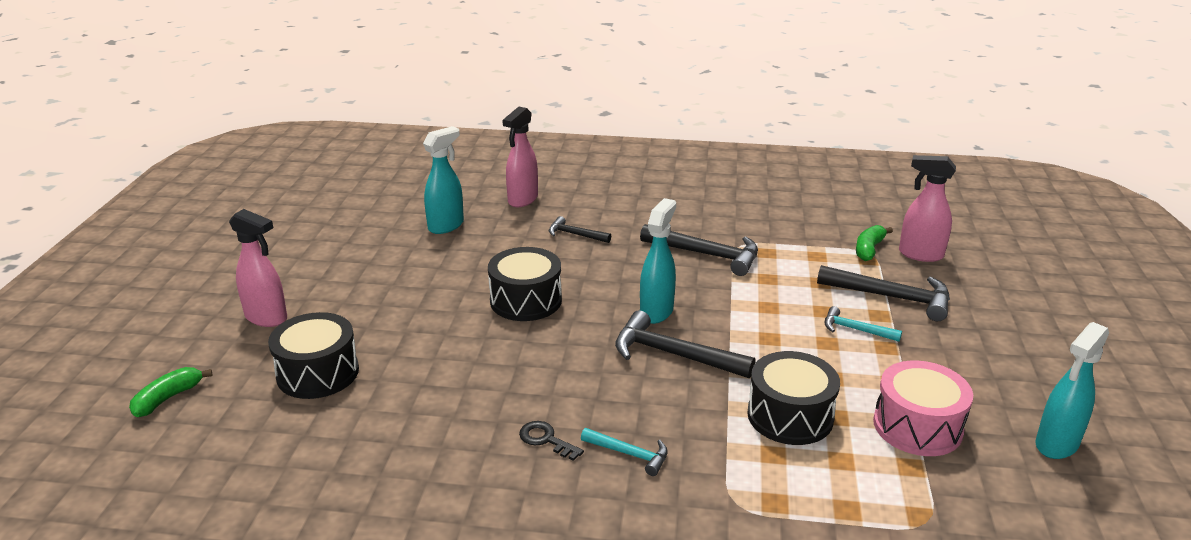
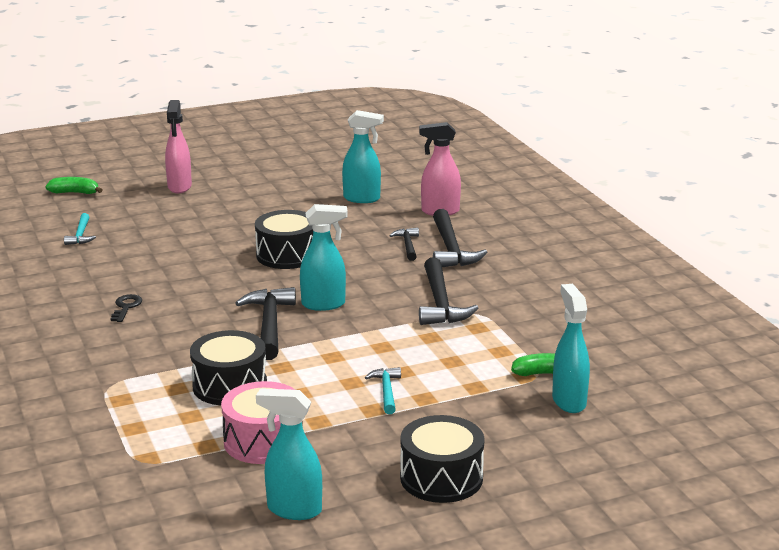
camera: 60 degrees right, 5 degrees down
(318, 373) = (135, 221): black drum -> black drum (441, 478)
(629, 454) = (133, 338): turquoise hammer -> turquoise hammer (80, 235)
(891, 297) = (463, 399): black hammer -> black hammer (450, 249)
(920, 254) = (568, 401): pink spray bottle -> turquoise spray bottle

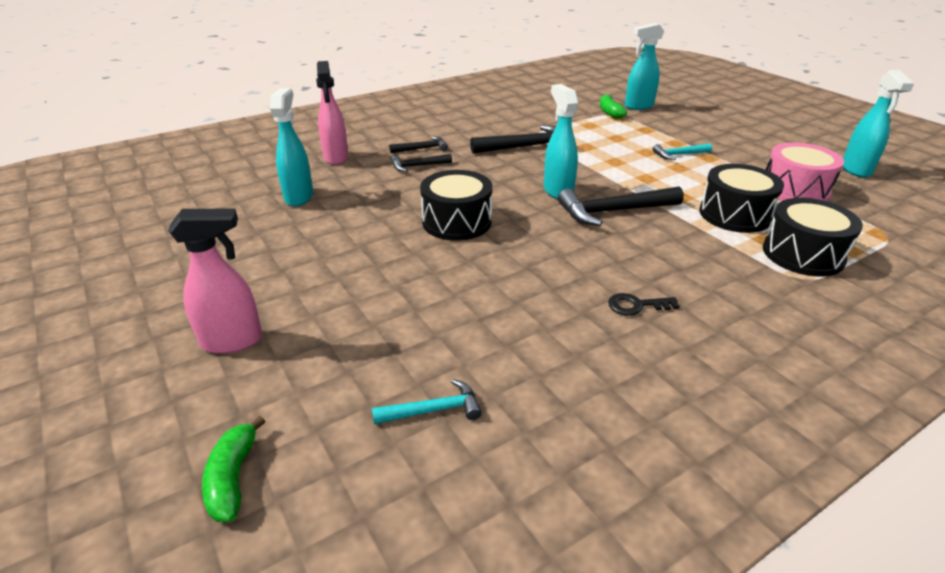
camera: 100 degrees left, 10 degrees up
(441, 478) = (762, 132): black drum -> black drum (803, 254)
(450, 249) = (422, 149): black hammer -> black hammer, size x0.56

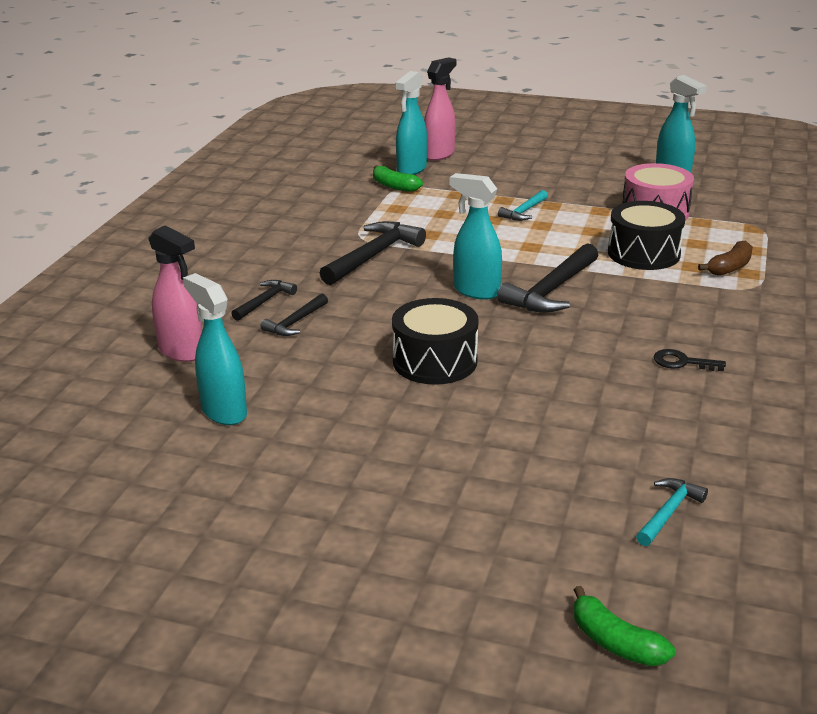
camera: 40 degrees left, 5 degrees down
(233, 341) = (425, 564): pink spray bottle -> pink spray bottle (439, 154)
(636, 305) = (682, 362): black key -> black key turned 60 degrees clockwise
(803, 254) = (730, 267): black drum -> brown banana

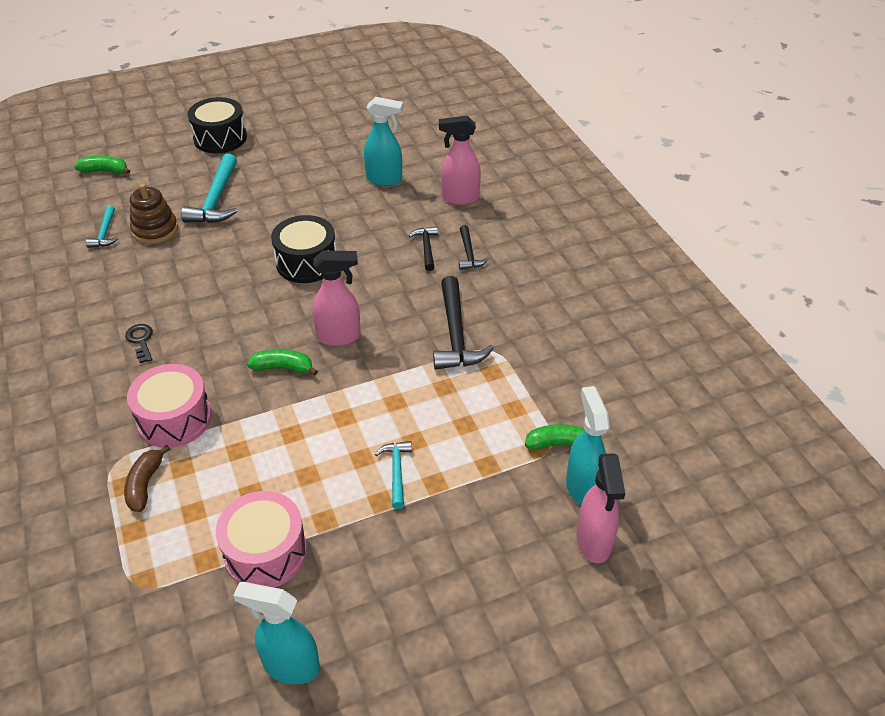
camera: 140 degrees right, 15 degrees up
(469, 489) = (216, 200): none -> turquoise hammer
(476, 291) = (339, 337): turquoise spray bottle -> pink spray bottle
(551, 290) = (283, 368): black hammer -> green banana
(590, 482) = (155, 230): none -> brown stacking toy
(643, 253) = (237, 463): black drum -> black drum (220, 138)
(681, 294) = (174, 419): none -> pink drum
(682, 362) = (141, 341): black key -> black key turned 90 degrees counterclockwise

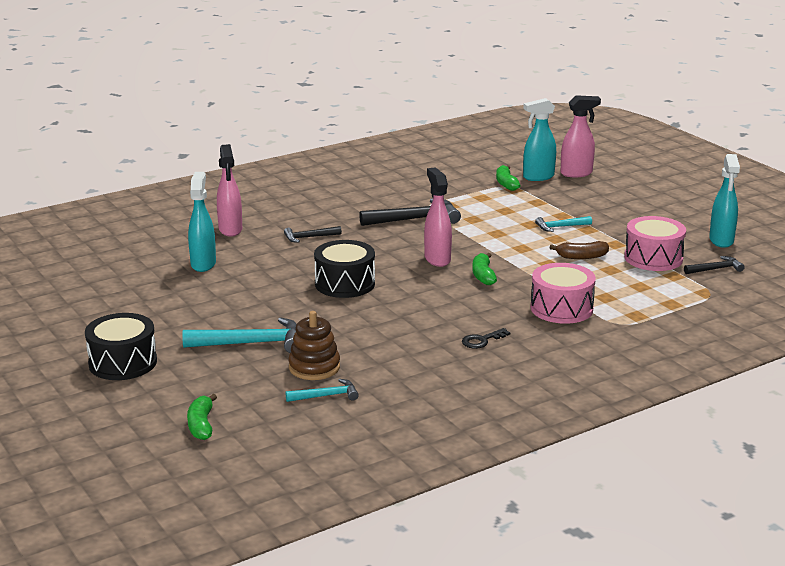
camera: 100 degrees left, 20 degrees down
(145, 484) = (630, 307): brown banana -> brown banana (581, 257)
(468, 253) = (312, 221): black hammer -> black hammer (715, 269)

